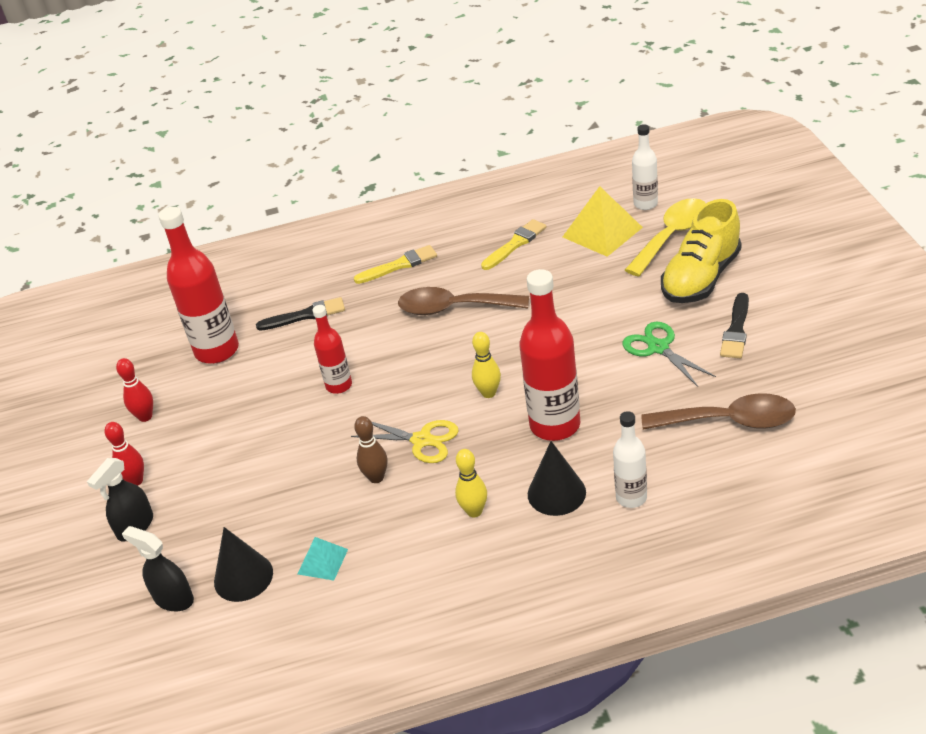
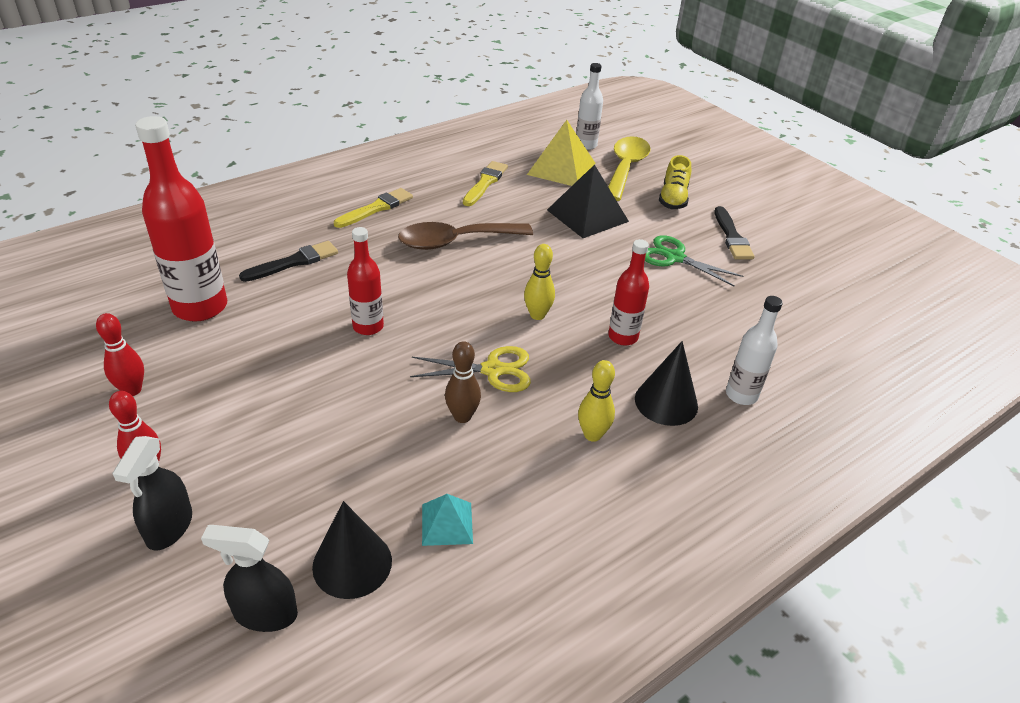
camera: 30 degrees left, 0 degrees up
(555, 425) = (623, 337): red bottle -> red bottle, size x0.57
(597, 291) = (587, 215): none -> black pyramid
(701, 278) = (673, 198): yellow shoe -> yellow shoe, size x0.59
(729, 421) = (781, 313): brown spoon -> none

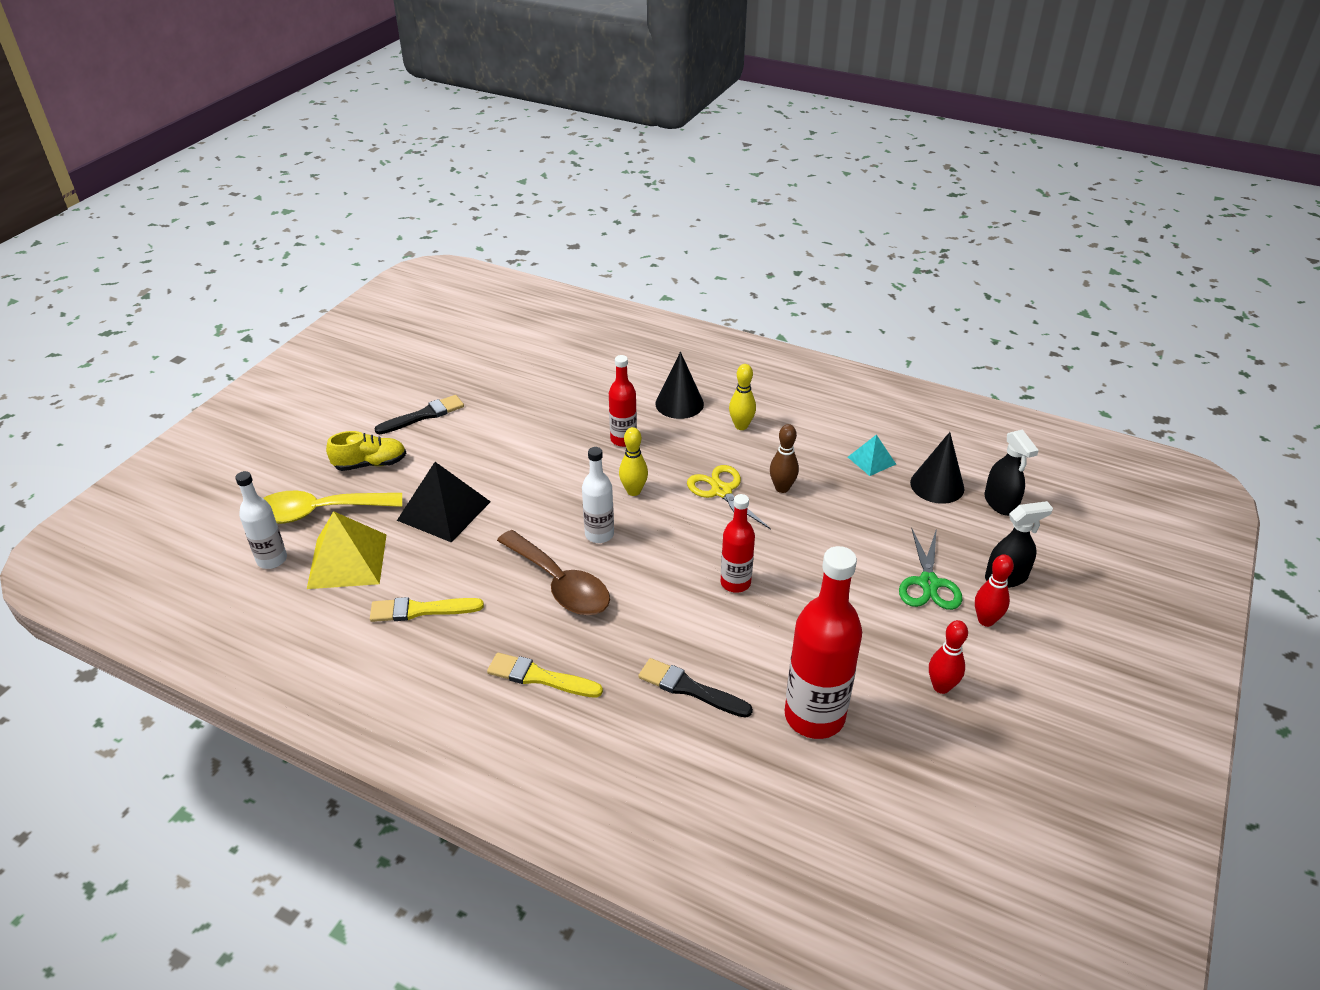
camera: 115 degrees left, 0 degrees up
(674, 258) = (484, 439): green scissors -> green scissors (928, 583)
(741, 395) = (642, 375): white bottle -> white bottle (599, 534)

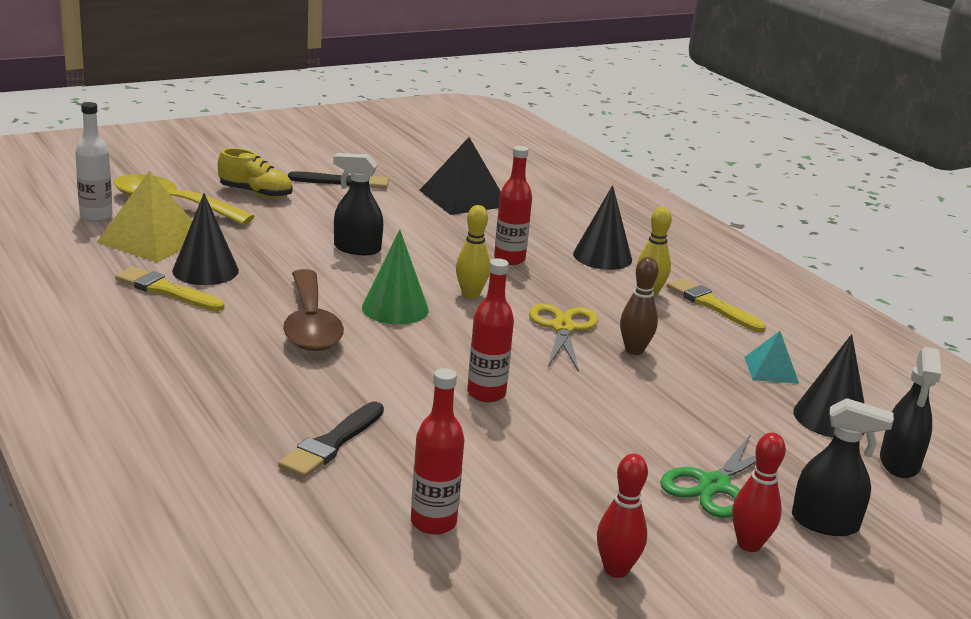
camera: 30 degrees right, 15 degrees down
(426, 572) = (205, 270): none -> black cone
(444, 510) = (276, 241): black pyramid -> black pyramid (464, 198)
(510, 486) = (357, 249): none -> black spray bottle
(539, 677) = (203, 373): yellow brush -> yellow brush (711, 305)
(599, 534) = (395, 308): white bottle -> green cone
(690, 689) = (331, 443): black brush -> black brush turned 120 degrees counterclockwise
(814, 716) = (433, 522): red bottle -> red bottle, size x0.57

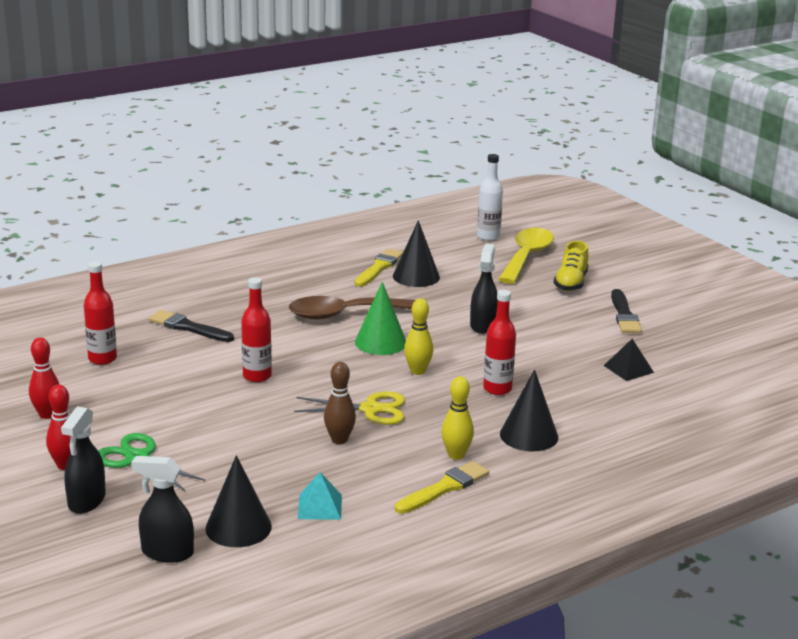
camera: 90 degrees right, 0 degrees up
(152, 239) = (459, 256): yellow pyramid -> none
(464, 198) = (628, 369): black pyramid -> black pyramid, size x0.55

